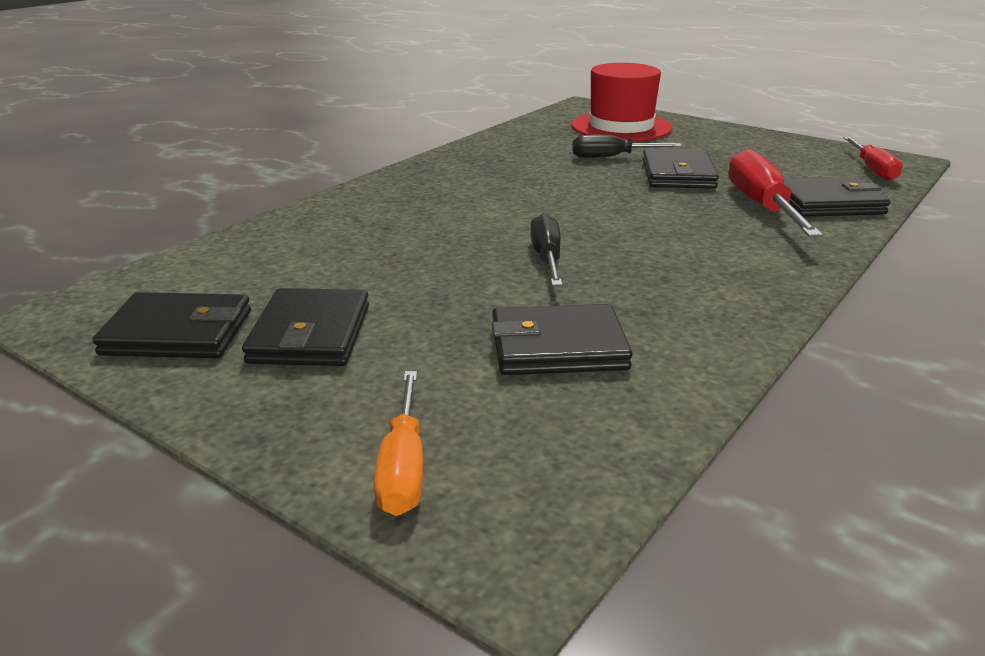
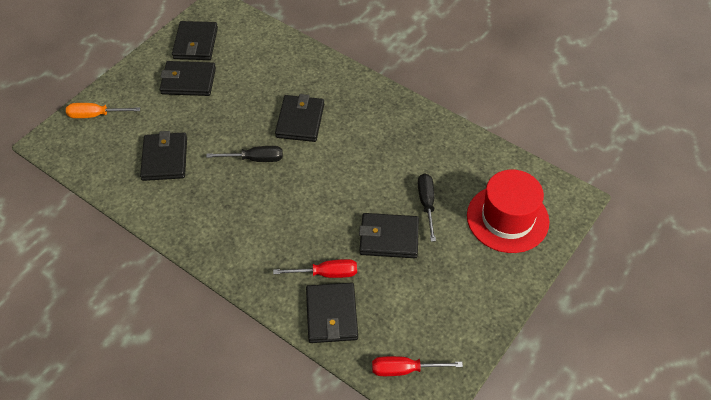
camera: 90 degrees right, 25 degrees up
(452, 226) = (300, 121): none -> black wallet
(761, 206) = (326, 273): red screwdriver -> red screwdriver, size x0.65

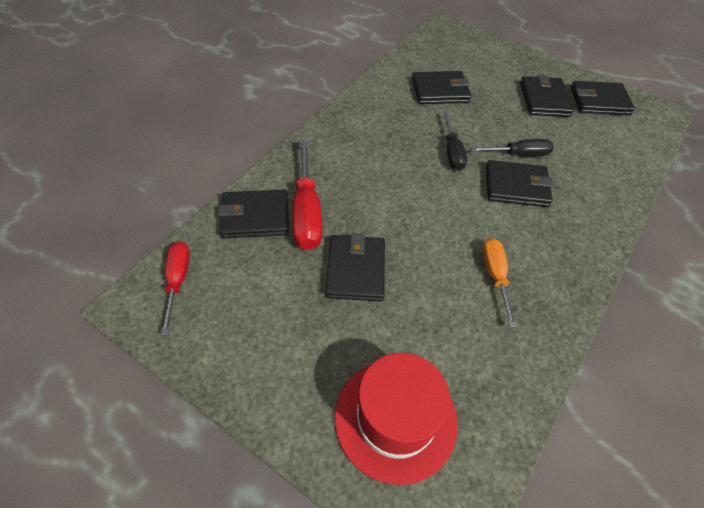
camera: 85 degrees right, 0 degrees up
(95, 115) = (481, 47): orange screwdriver -> orange screwdriver (495, 276)
(326, 273) = (306, 212): red screwdriver -> red screwdriver, size x1.55
(426, 204) = (410, 313): black screwdriver -> black screwdriver (519, 154)

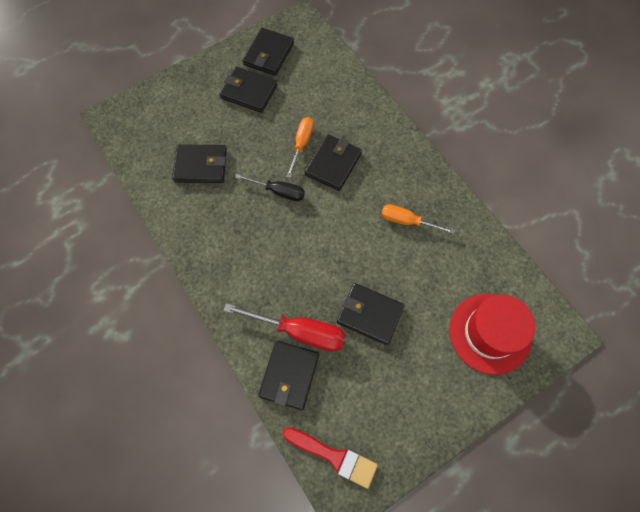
camera: 65 degrees left, 15 degrees up
(177, 281) = (334, 456): red screwdriver -> red brush
(440, 91) = (201, 165): black wallet -> black wallet turned 75 degrees clockwise
(519, 154) = (301, 144): black screwdriver -> orange screwdriver

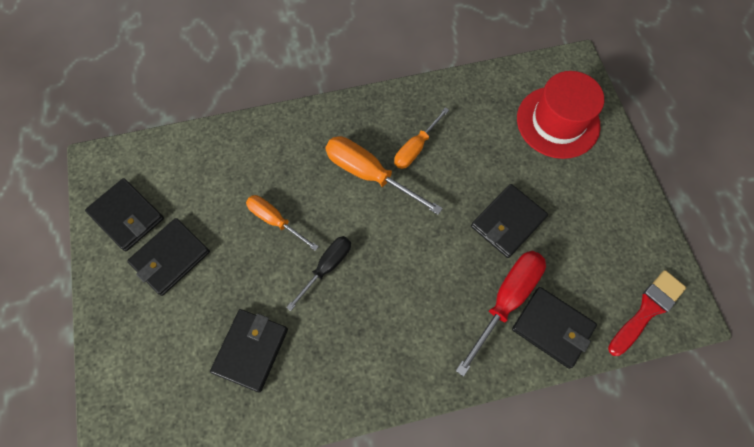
camera: 70 degrees left, 0 degrees up
(333, 164) = (317, 195): black wallet -> none
(367, 194) = (369, 174): none -> orange screwdriver

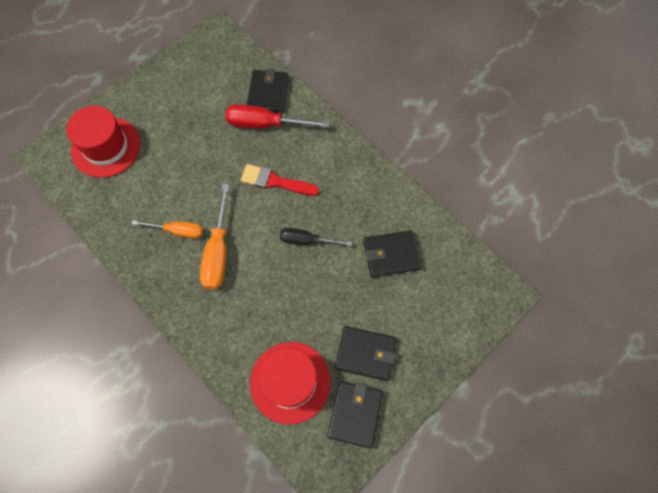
camera: 120 degrees left, 0 degrees up
(197, 175) = (290, 382): none -> red hat
(275, 220) = (293, 296): orange screwdriver -> none
(508, 222) = (208, 145): black wallet -> none
(647, 310) = (227, 51): red brush -> red brush (275, 181)

